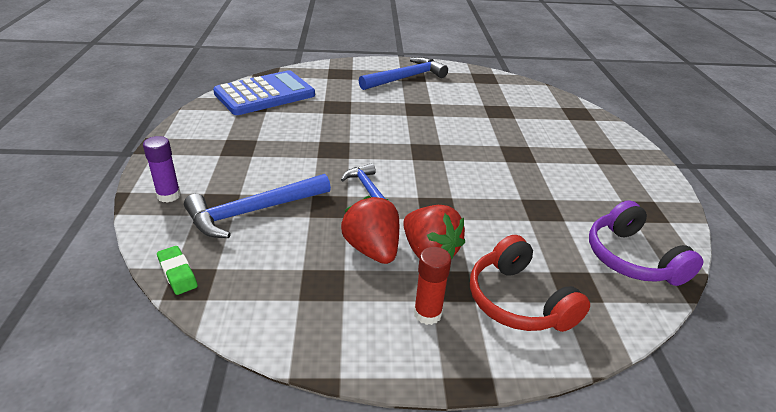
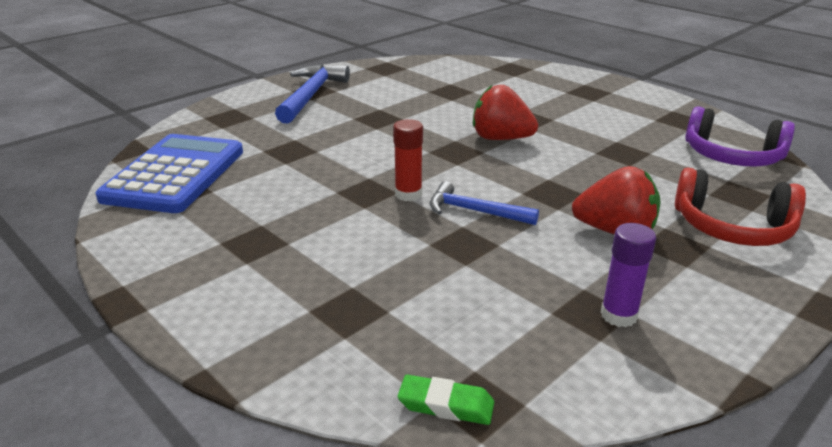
camera: 40 degrees left, 5 degrees down
(169, 195) = (269, 339): purple glue stick -> purple glue stick (618, 315)
(253, 211) = (402, 294): blue hammer -> none
(372, 249) = (573, 257): red strawberry -> red strawberry (501, 139)
(427, 314) = (703, 278): red glue stick -> red glue stick (408, 194)

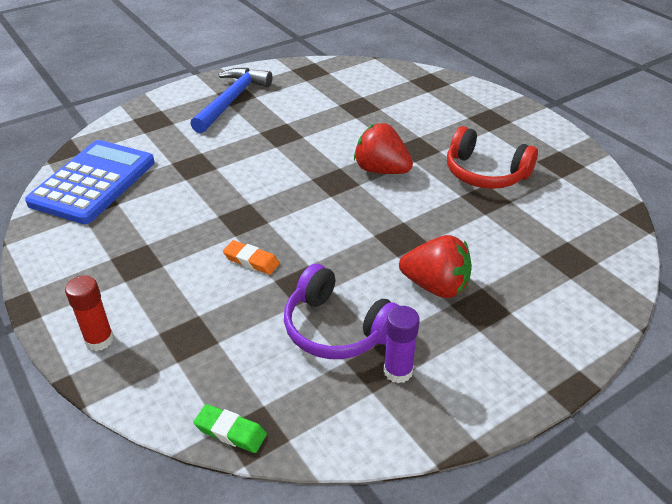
camera: 10 degrees right, 10 degrees up
(394, 228) = (251, 261): none -> orange eraser
(408, 194) = (276, 225): red glue stick -> red glue stick (99, 340)
(474, 211) = (325, 250): blue hammer -> none
(731, 156) = (586, 213): purple headphones -> purple headphones (337, 328)
(732, 227) = (541, 295): red headphones -> red headphones (485, 173)

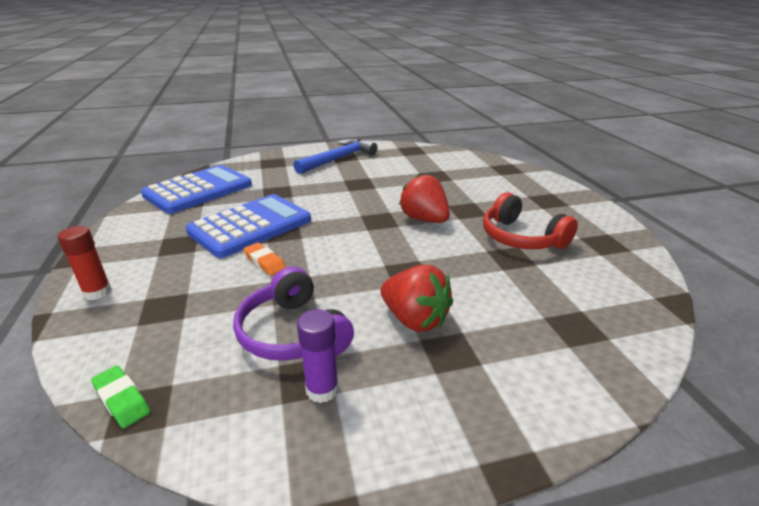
camera: 20 degrees right, 10 degrees down
(200, 220) = (250, 226): none -> blue calculator

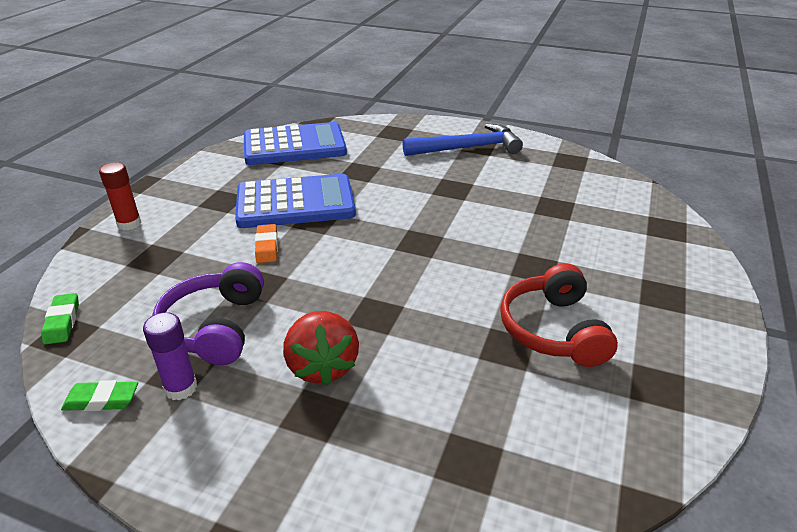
camera: 35 degrees right, 5 degrees up
(256, 439) = (102, 400): none -> green eraser
(424, 219) = (469, 260): red strawberry -> none

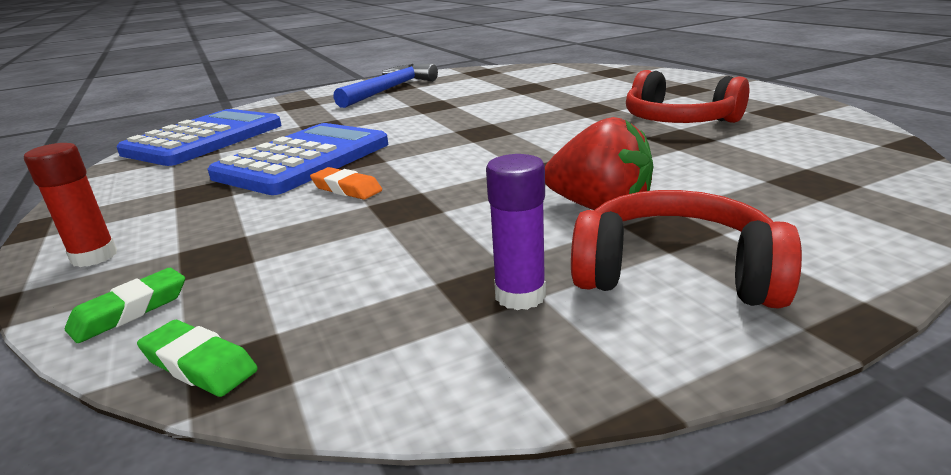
camera: 45 degrees left, 10 degrees down
(102, 400) = (455, 366): green eraser -> green eraser (130, 311)
(215, 327) = (436, 248): purple headphones -> none
(248, 440) = (675, 273): none -> red headphones

